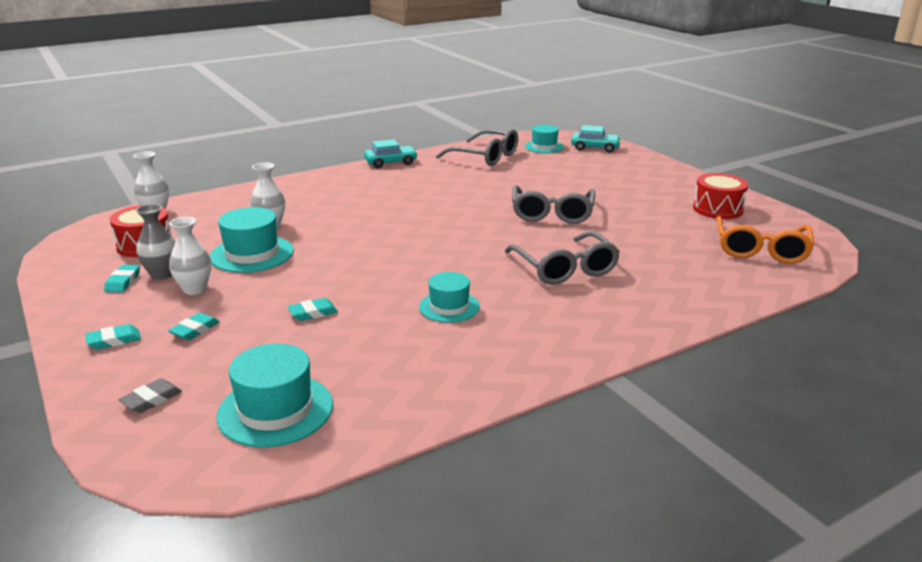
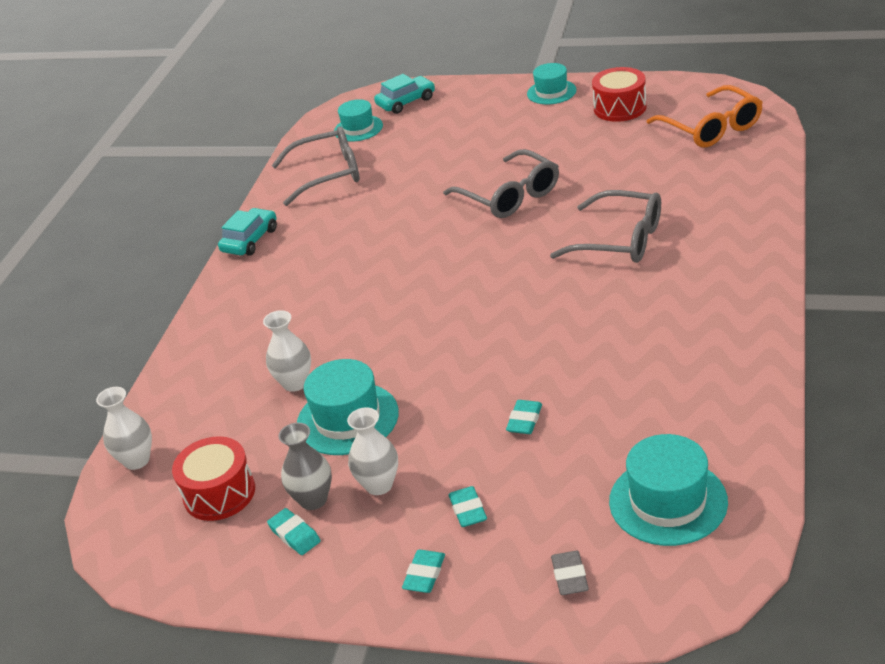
camera: 40 degrees left, 10 degrees up
(449, 307) = (609, 334): turquoise hat -> turquoise hat (551, 92)

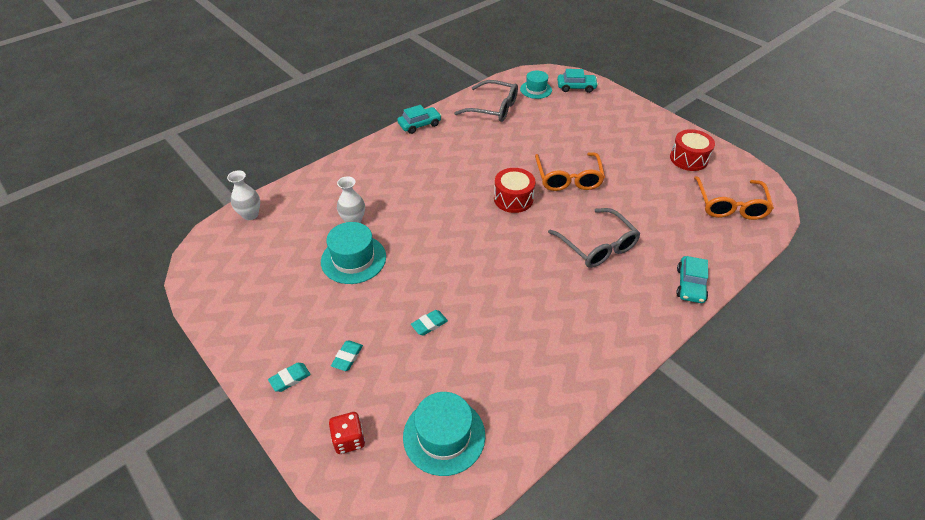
camera: 30 degrees right, 10 degrees up
(219, 493) = (261, 259): red drum -> red drum (513, 199)
(294, 535) = (264, 308): turquoise eraser -> none
(313, 500) = (292, 294): grey vase -> none
(379, 485) = (326, 309): white vase -> none
(510, 196) = (568, 178): grey glasses -> orange glasses
(551, 92) = (660, 125): turquoise hat -> none
(570, 576) = (349, 439): grey eraser -> red dice
(754, 219) = (690, 285): none -> turquoise car

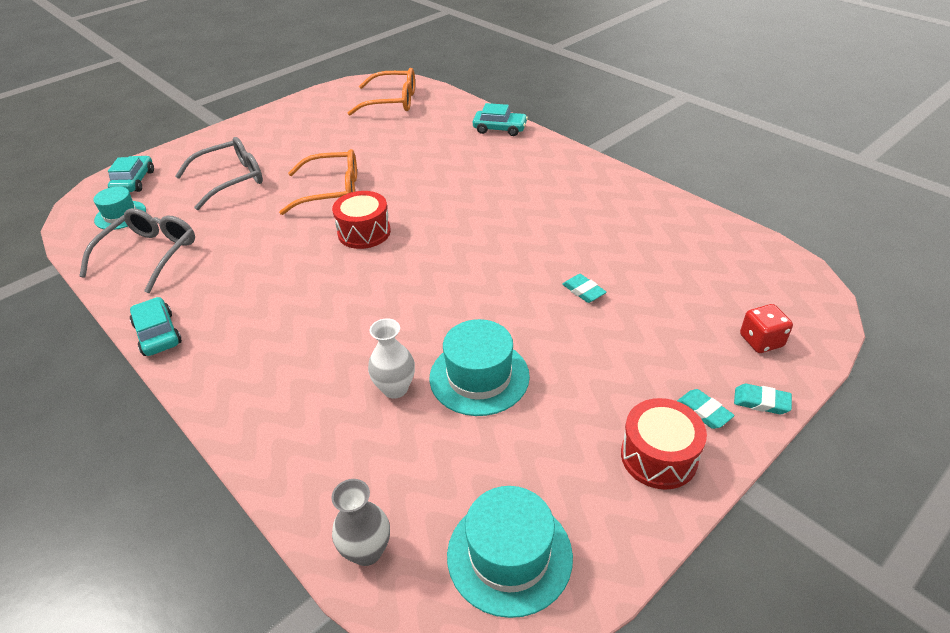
camera: 90 degrees left, 5 degrees down
(250, 215) = (367, 551): white vase -> grey vase
(347, 357) = (652, 358): turquoise eraser -> turquoise eraser (761, 402)
(444, 435) = (723, 270): turquoise hat -> turquoise hat (509, 555)
(597, 246) = (449, 175): grey glasses -> grey glasses (231, 179)
(688, 159) = (314, 116): red drum -> red drum (658, 456)

